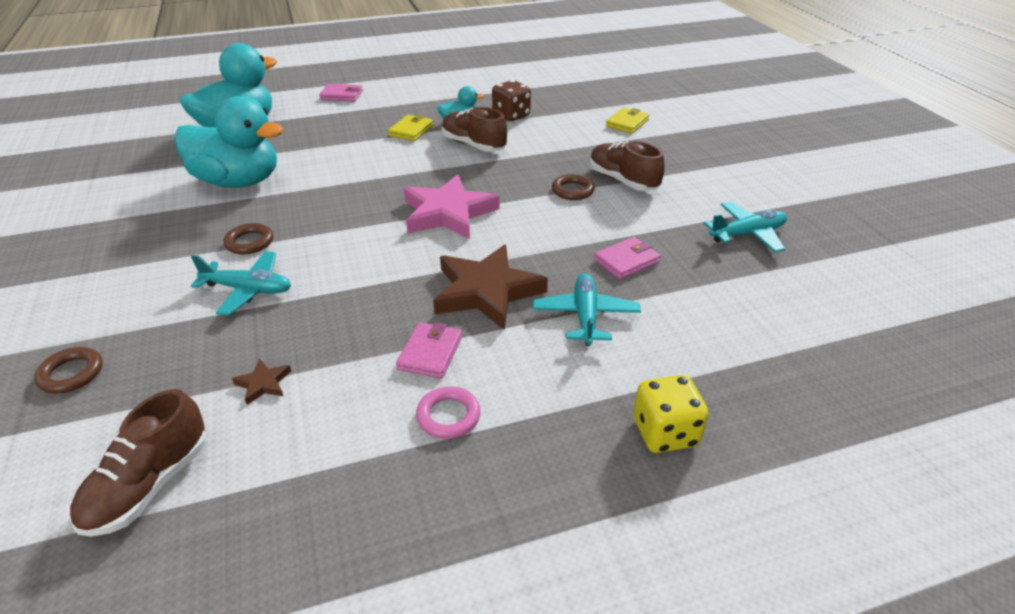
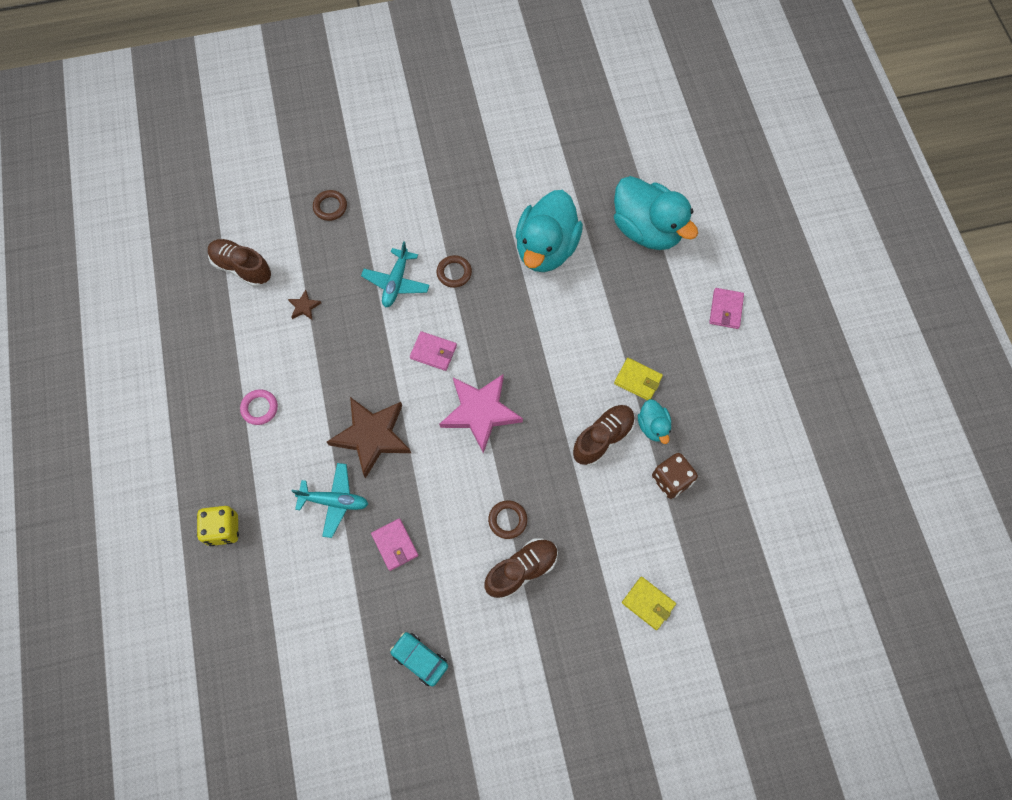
camera: 95 degrees right, 30 degrees up
(430, 353) = (314, 398): pink wallet -> pink wallet (433, 352)
(747, 234) = (420, 659): turquoise plane -> turquoise car

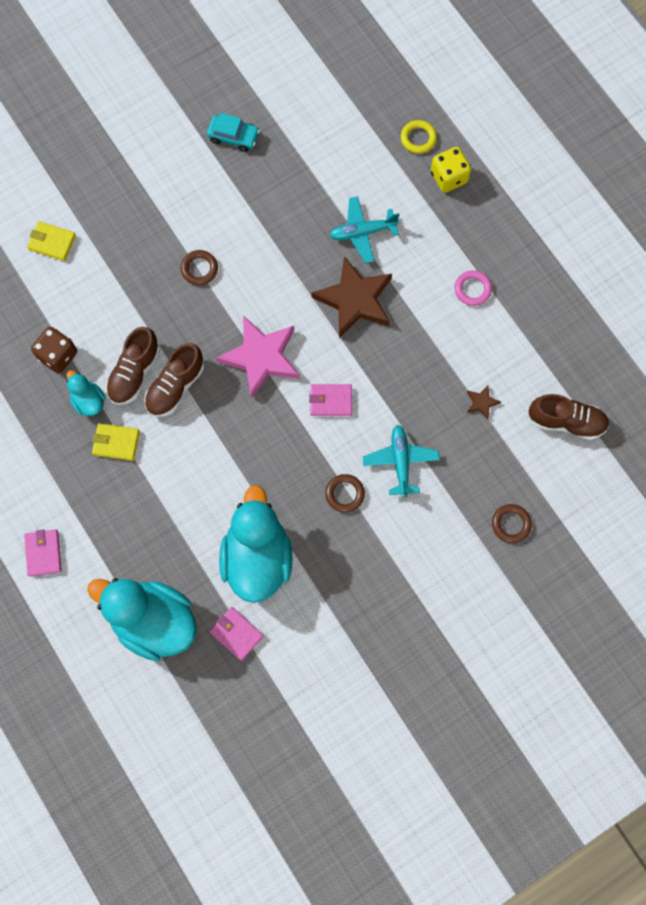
camera: 160 degrees right, 5 degrees up
(231, 584) = (418, 138): none -> yellow ring
(395, 545) = (292, 215): pink wallet -> pink wallet (236, 634)
(521, 570) = (172, 232): brown shoe -> brown shoe (175, 387)

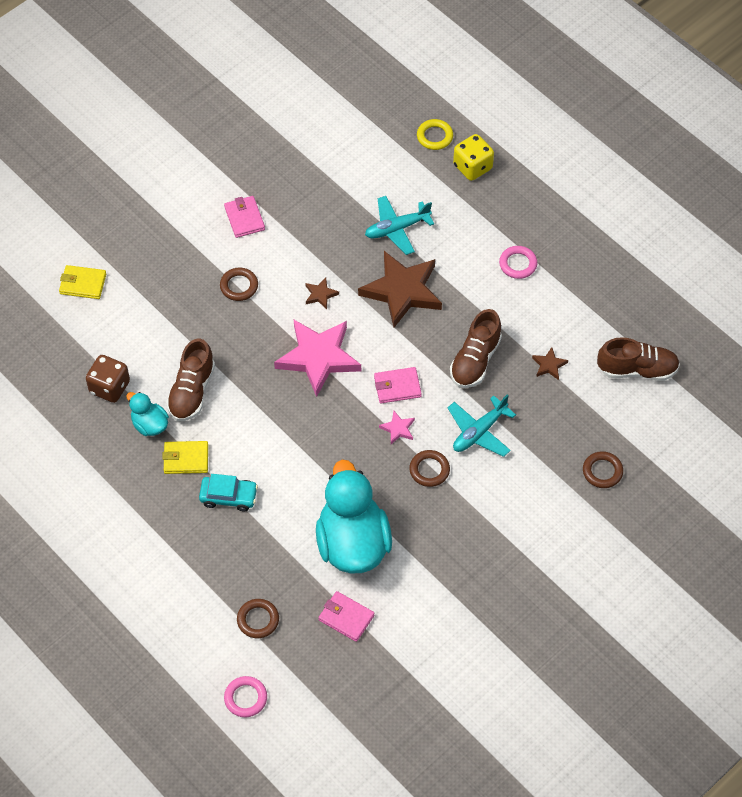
camera: 10 degrees left, 15 degrees down
(43, 553) = (131, 574): pink wallet -> pink wallet (244, 218)
(127, 699) = (245, 698): none -> pink ring
(153, 621) = (258, 620): turquoise duck -> brown ring
(175, 387) = (236, 398): brown shoe -> brown shoe (475, 360)
(233, 137) = (249, 161): turquoise car -> turquoise car (228, 496)
(275, 291) = (320, 294): none -> brown star
(323, 445) = (398, 429): none -> pink star
(400, 462) = (479, 432): turquoise plane -> turquoise plane turned 120 degrees counterclockwise

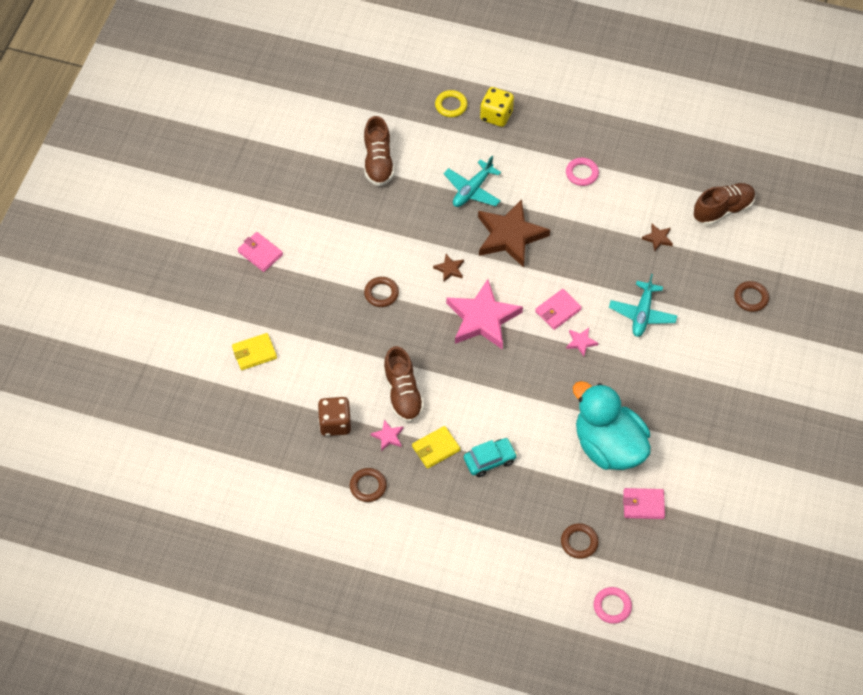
camera: 30 degrees left, 0 degrees up
(150, 424) = (388, 436): turquoise duck -> pink star
(244, 218) = (348, 238): pink wallet -> pink wallet (260, 253)
(429, 470) = (626, 361): brown ring -> brown ring (368, 486)
(475, 360) = (601, 262): brown shoe -> brown shoe (378, 162)

